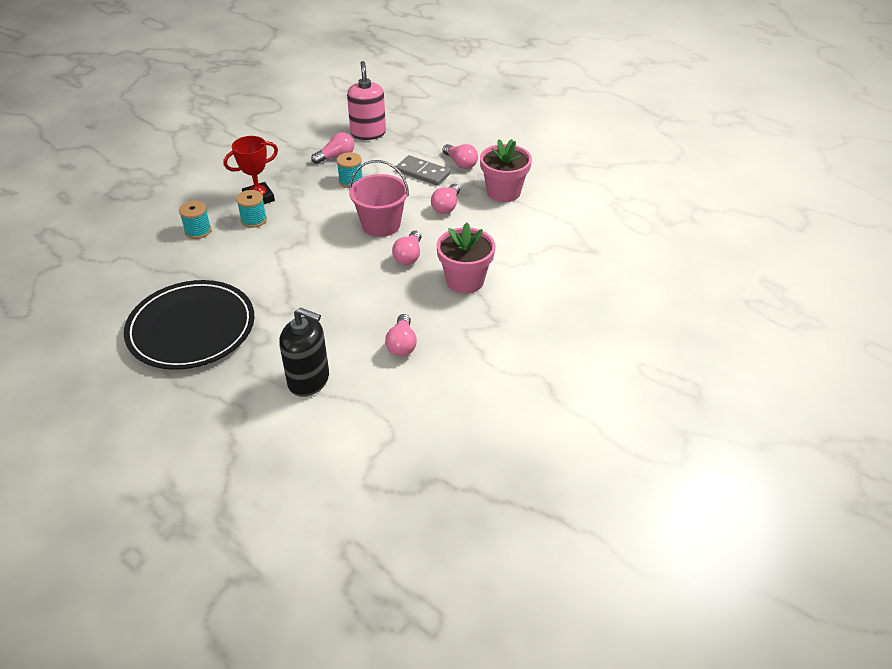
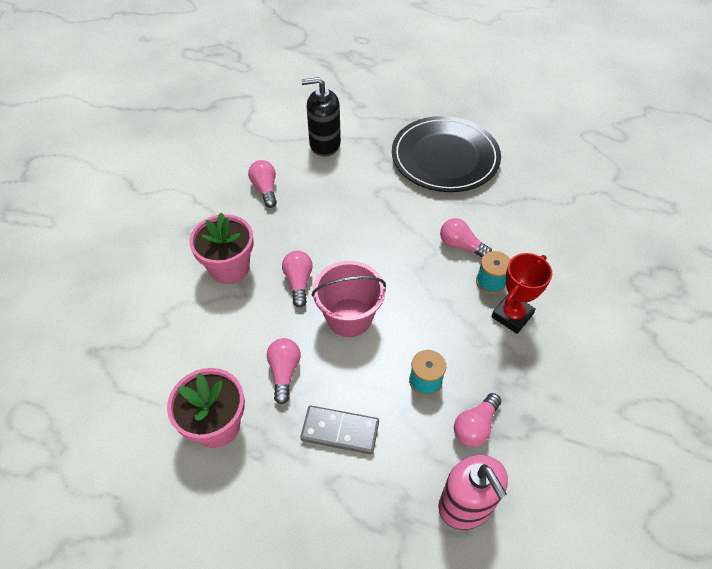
camera: 160 degrees right, 10 degrees up
(198, 231) = (532, 251): turquoise spool -> none
(460, 163) = (294, 473): pink light bulb -> pink light bulb (461, 246)

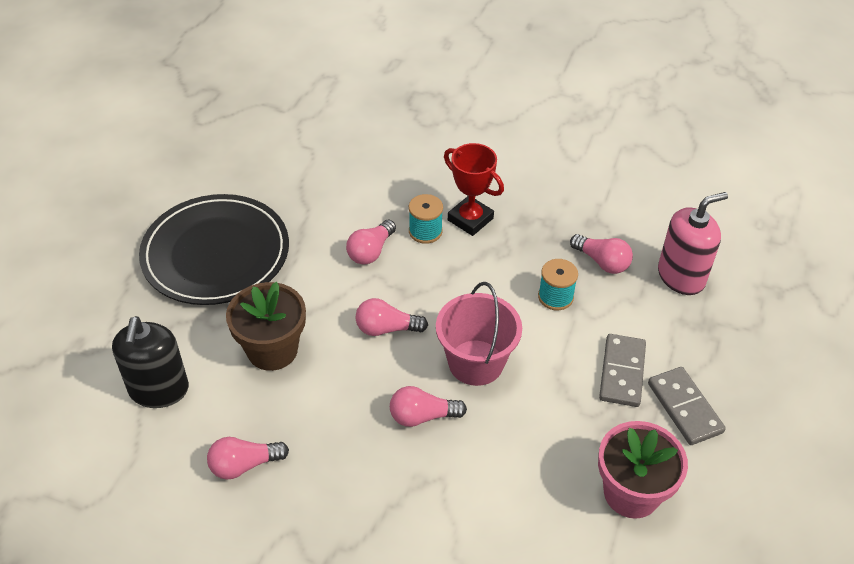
camera: 90 degrees left, 5 degrees down
(229, 268) = (395, 501): pink flower pot -> none
(284, 372) = (555, 427): pink light bulb -> pink light bulb (386, 328)
(299, 483) = (685, 408): none -> grey domino
(358, 195) = (272, 350): none -> brown flower pot

